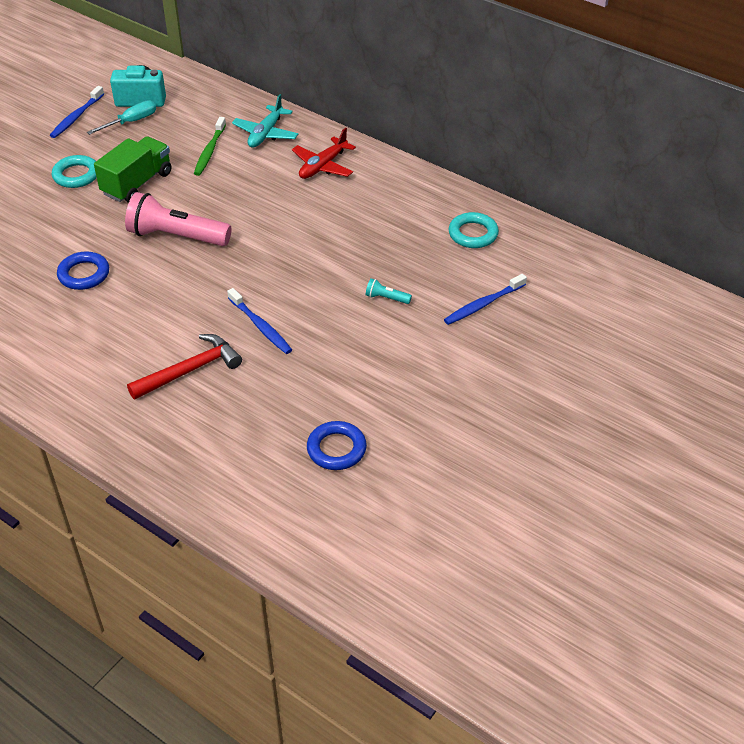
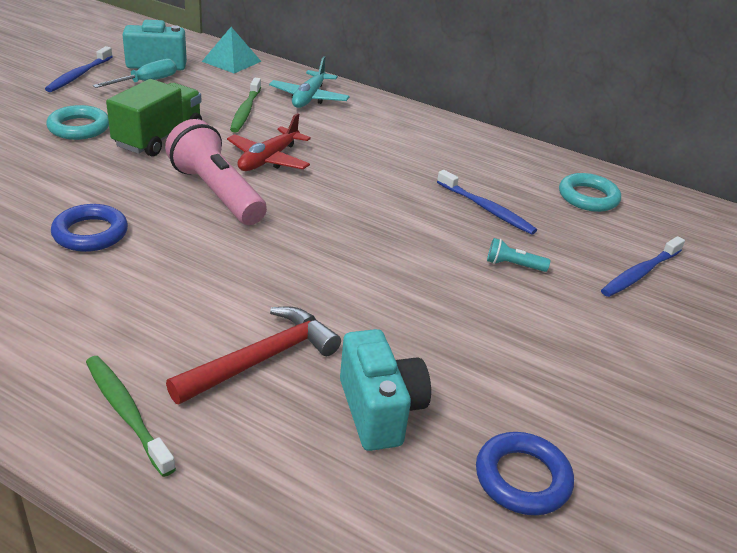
camera: 10 degrees left, 10 degrees down
(103, 404) = (127, 413): none -> green toothbrush
(176, 236) = (216, 193): pink flashlight -> pink flashlight turned 45 degrees clockwise
(205, 92) = (231, 61): none -> turquoise pyramid
(259, 405) = (380, 410): none -> turquoise camera
(260, 326) = (353, 299): blue toothbrush -> blue toothbrush (486, 209)
(323, 166) = (384, 128): red plane -> red plane (268, 159)

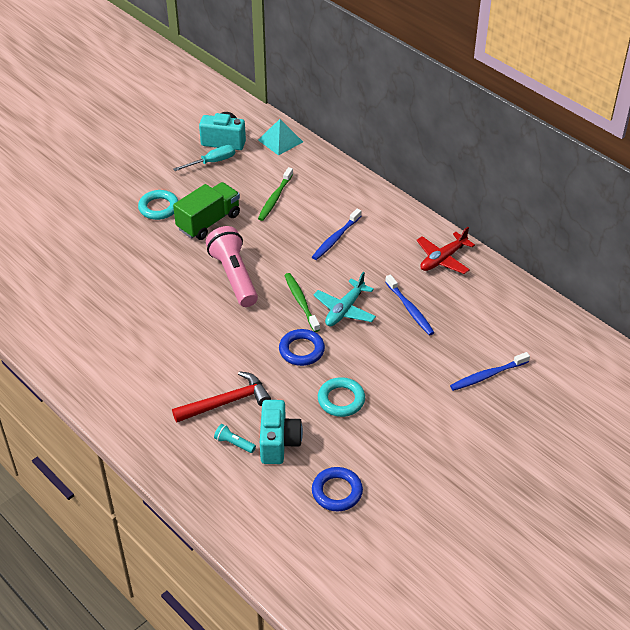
camera: 20 degrees right, 10 degrees up
(79, 75) = (167, 152): blue toothbrush -> blue toothbrush (336, 238)
(90, 233) = (152, 302): blue ring -> blue ring (301, 350)
(127, 413) = (151, 423): green toothbrush -> green toothbrush (301, 302)
(268, 159) = (276, 249): red plane -> red plane (443, 259)
(309, 98) = (326, 187): turquoise plane -> turquoise plane (344, 310)
(513, 265) = (404, 358): turquoise flashlight -> turquoise flashlight (234, 443)
(588, 197) = (491, 307): turquoise ring -> turquoise ring (341, 400)

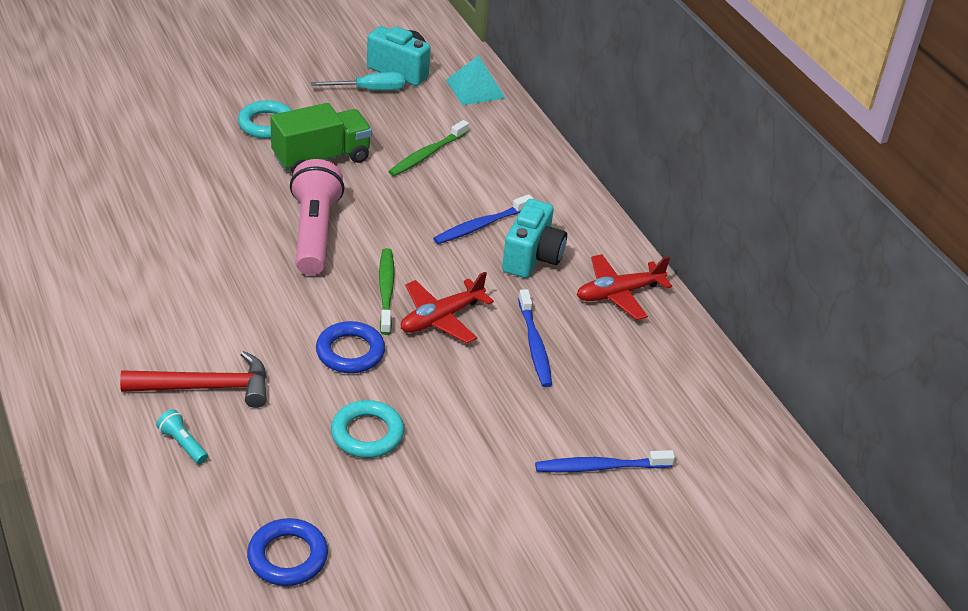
camera: 15 degrees right, 5 degrees down
(278, 442) = (245, 463): turquoise camera -> turquoise camera (532, 257)
(344, 310) = (441, 318): turquoise plane -> red plane

